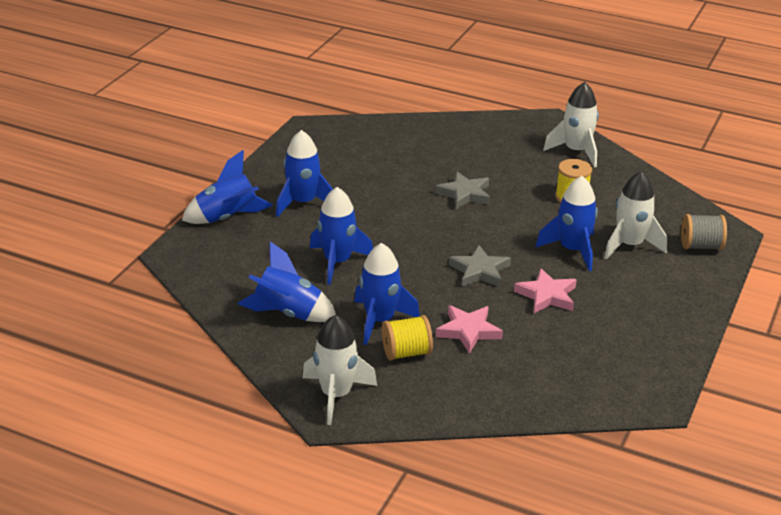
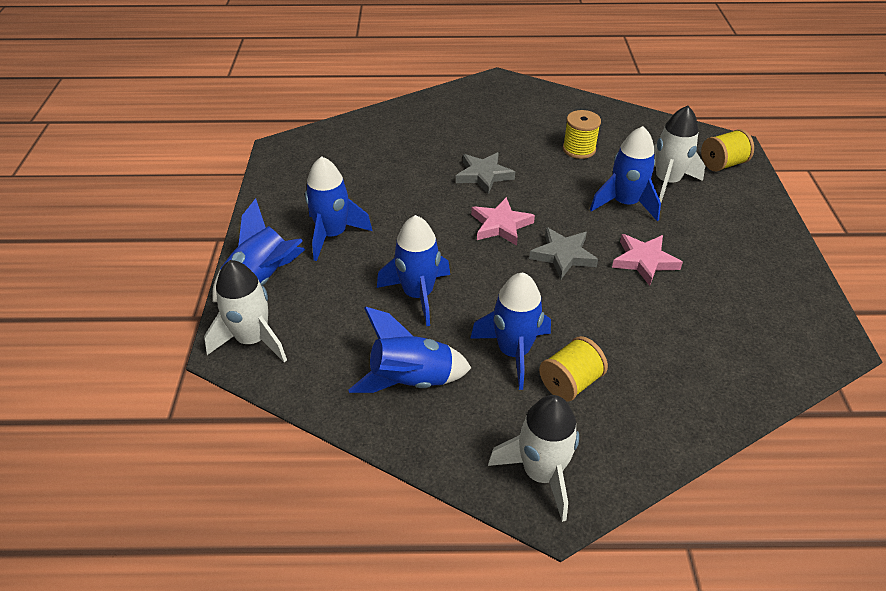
camera: 25 degrees left, 10 degrees up
(468, 331) = (608, 330): pink star -> pink star (501, 225)
(576, 151) = (545, 103): white rocket -> white rocket (253, 339)
(700, 246) = (722, 164): grey spool -> yellow spool

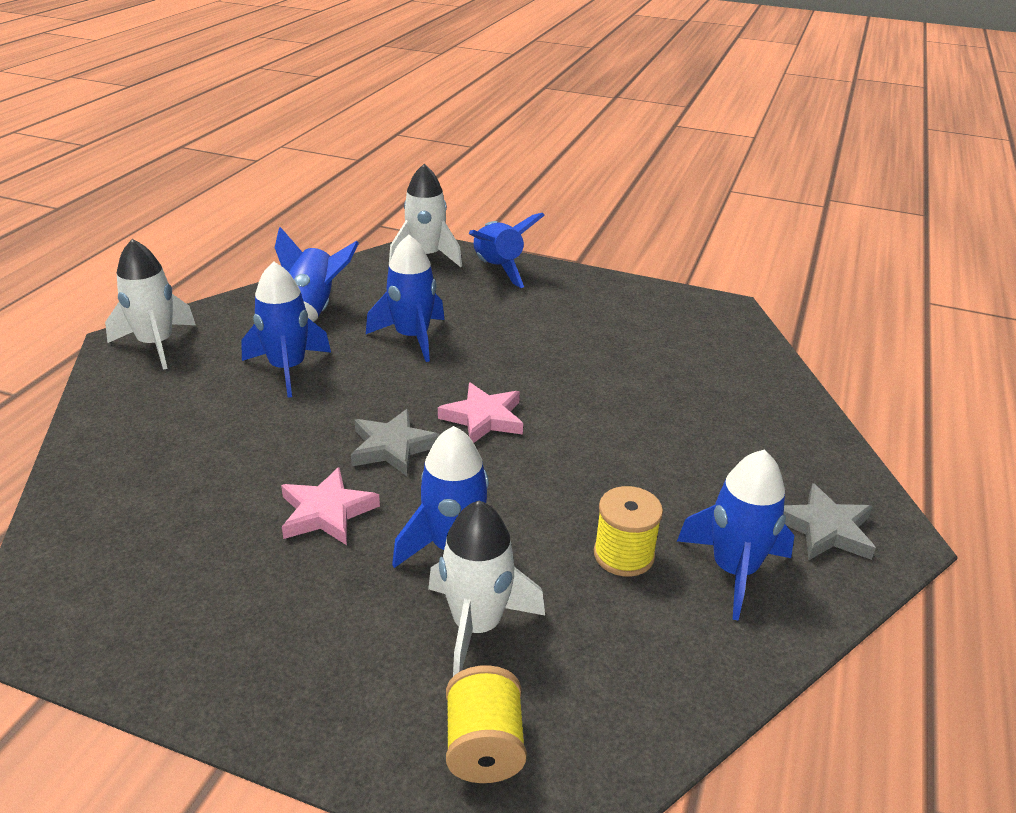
camera: 110 degrees right, 10 degrees down
(332, 235) = (540, 311): blue rocket -> blue rocket (734, 570)
(483, 175) = (598, 435): grey star -> grey star (825, 529)
(570, 383) = (219, 388): yellow spool -> none

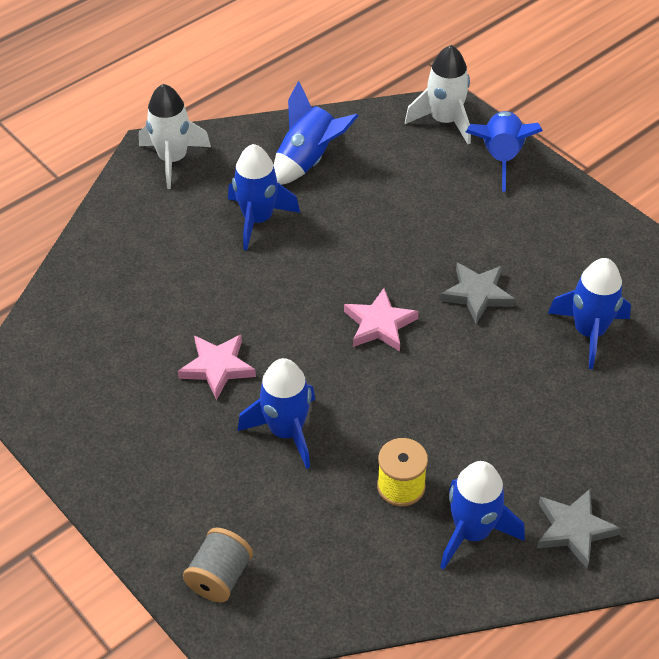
camera: 30 degrees right, 15 degrees up
(393, 447) = (294, 327): grey star -> grey star (477, 294)
(412, 337) = (374, 218): blue rocket -> blue rocket (589, 332)
(477, 626) = (265, 497): white rocket -> none
(484, 746) = (220, 577): yellow spool -> grey spool

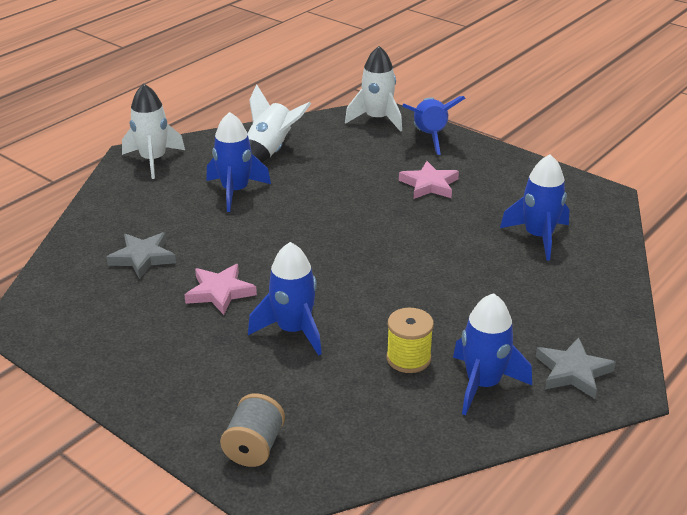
camera: 10 degrees left, 15 degrees down
(308, 160) = (270, 151): blue rocket -> white rocket
(379, 324) = (358, 249): pink star -> pink star (429, 185)
(477, 294) = (436, 222): grey star -> grey star (143, 258)

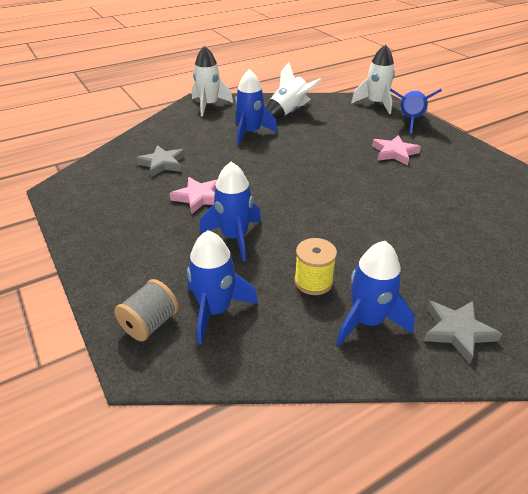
camera: 20 degrees right, 5 degrees up
(538, 237) = (469, 207): blue rocket -> blue rocket (215, 310)

